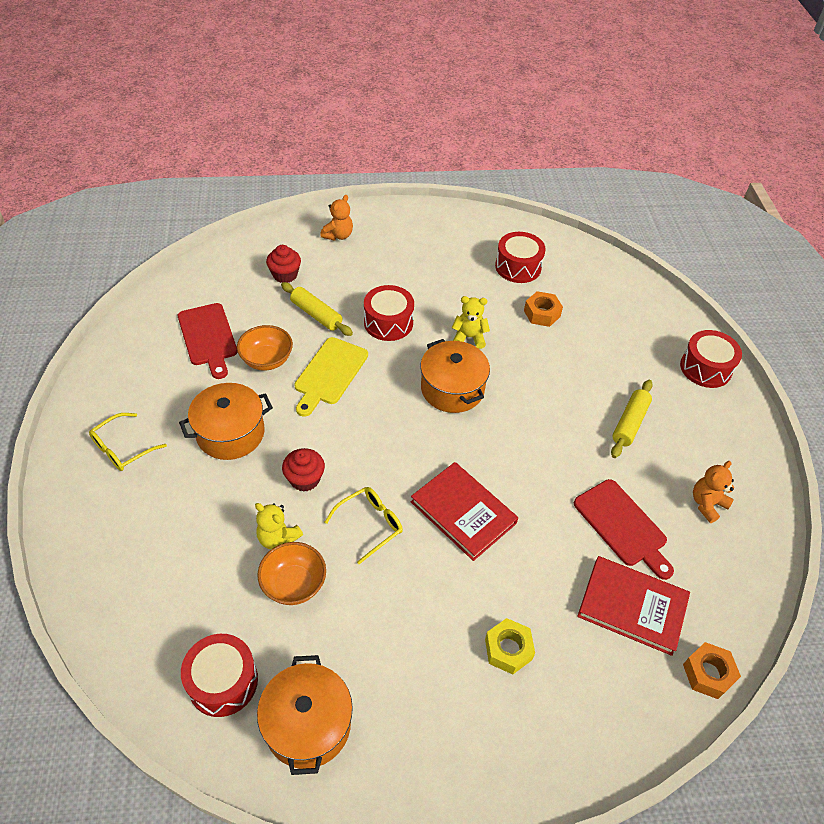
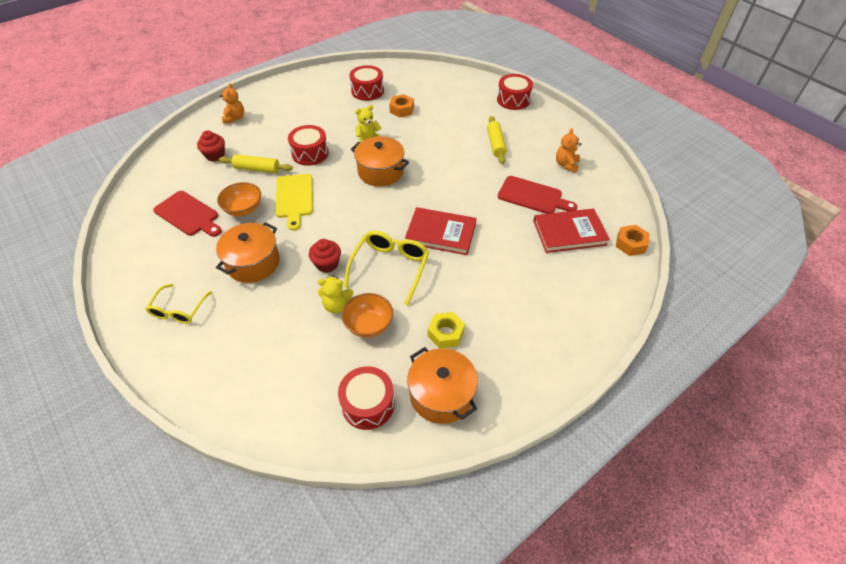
camera: 30 degrees left, 0 degrees up
(370, 524) = (390, 268): yellow glasses -> yellow glasses, size x1.52
(508, 649) = (523, 289): yellow nut -> yellow nut (445, 333)

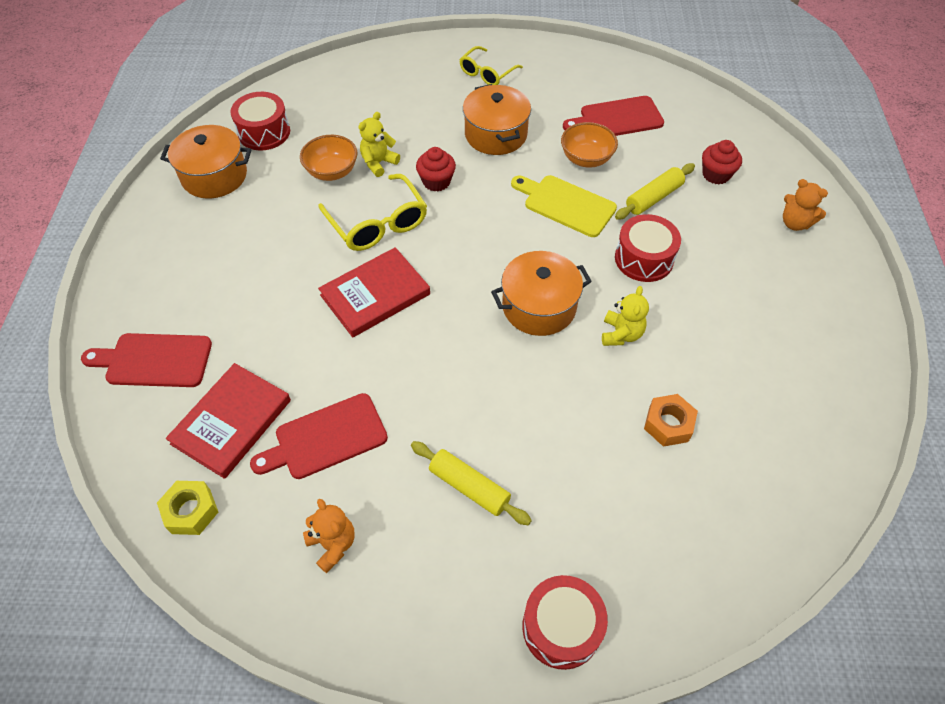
camera: 130 degrees right, 5 degrees up
(179, 310) = (487, 73): yellow glasses -> yellow glasses turned 105 degrees counterclockwise
(367, 91) = (763, 412): red drum -> none
(445, 333) = (259, 215): yellow nut -> yellow nut (191, 511)
(586, 292) = (154, 360): none -> red cutting board
(630, 244) = (140, 473): orange nut -> none

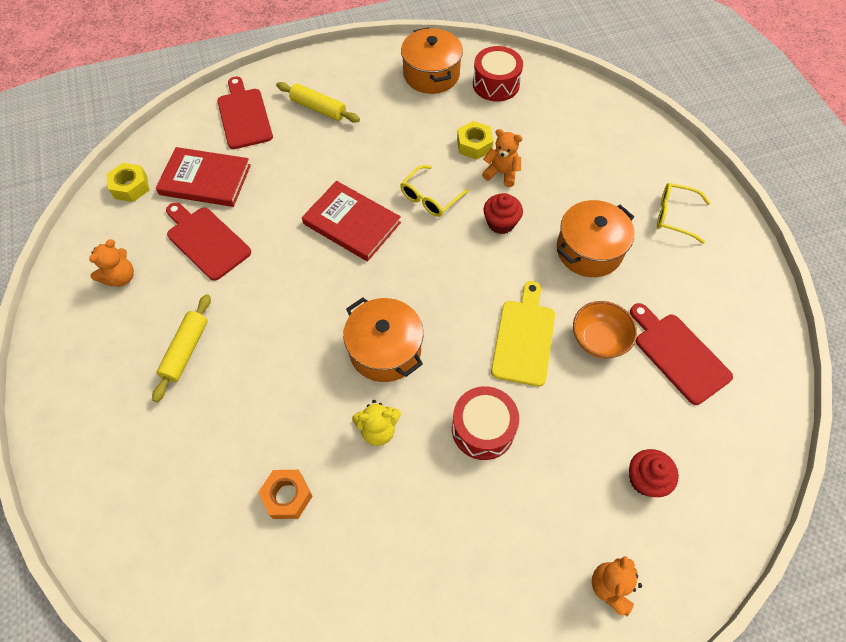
camera: 70 degrees right, 5 degrees up
(332, 171) = (474, 145): orange bowl -> yellow nut
(378, 163) = (501, 173): yellow teddy bear -> orange teddy bear
(378, 223) = (430, 197): yellow glasses -> yellow glasses, size x0.66
(561, 627) = (77, 453): red drum -> none
(653, 198) = (574, 419): yellow rolling pin -> yellow rolling pin (318, 108)

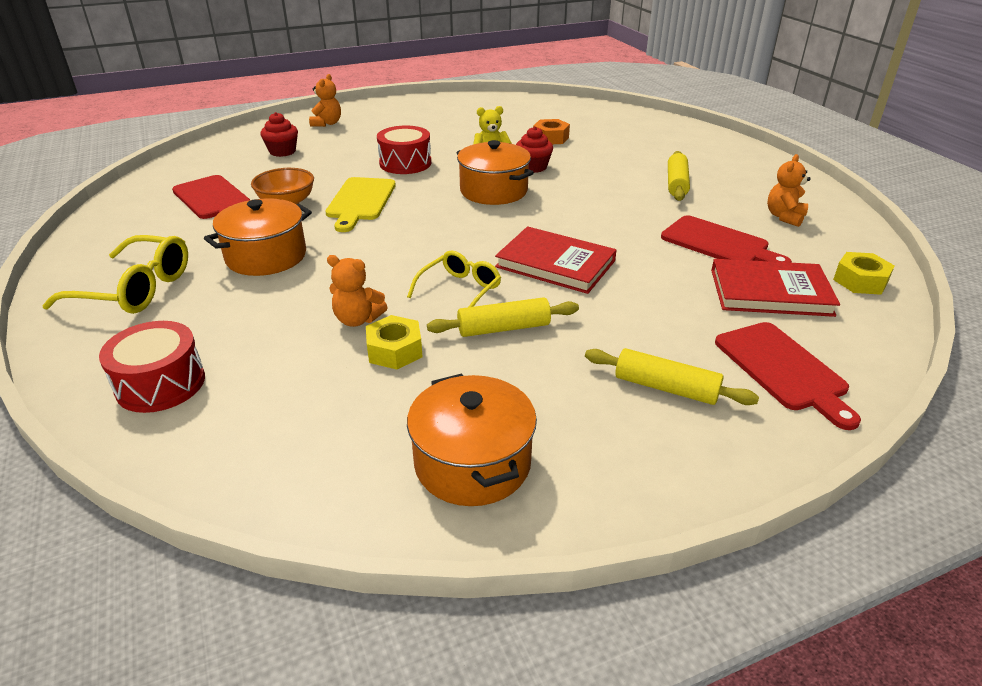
camera: 175 degrees right, 25 degrees down
(403, 159) = (503, 328): none -> yellow rolling pin
(496, 84) = (341, 451): red drum -> red drum (161, 384)
(500, 223) = (368, 272): red cupcake -> red cupcake (533, 167)
(674, 216) = (135, 289): yellow glasses -> yellow glasses, size x1.52

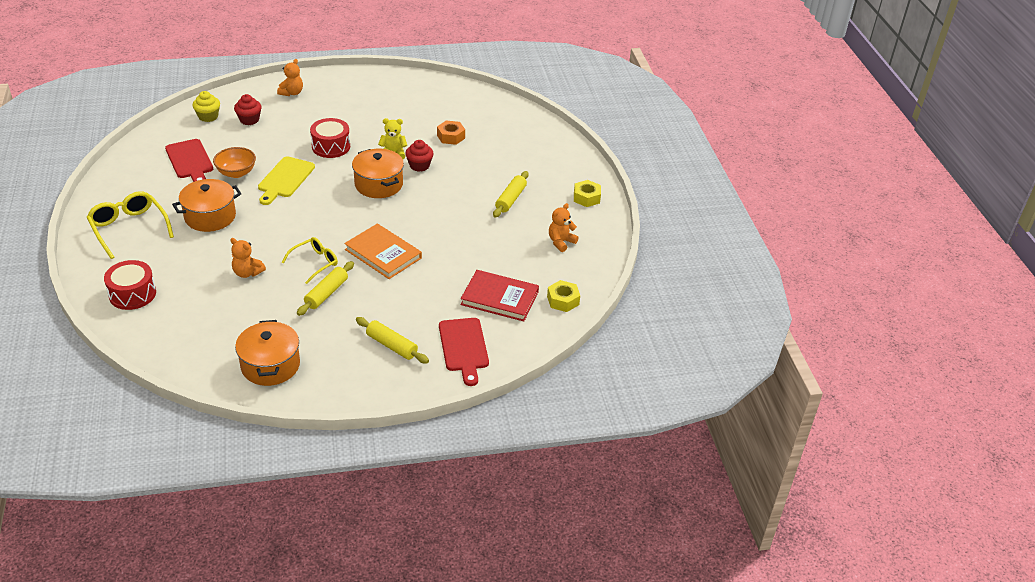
camera: 10 degrees right, 5 degrees up
(135, 289) = (129, 228): yellow glasses -> yellow glasses turned 150 degrees counterclockwise
(225, 155) = (208, 116): none -> yellow cupcake
(394, 350) = (259, 296): yellow nut -> yellow nut (586, 198)
(503, 328) = (326, 293): yellow rolling pin -> yellow rolling pin turned 60 degrees counterclockwise
(555, 264) = (383, 254): red book -> orange book
(719, 243) = (498, 256): red cutting board -> none

